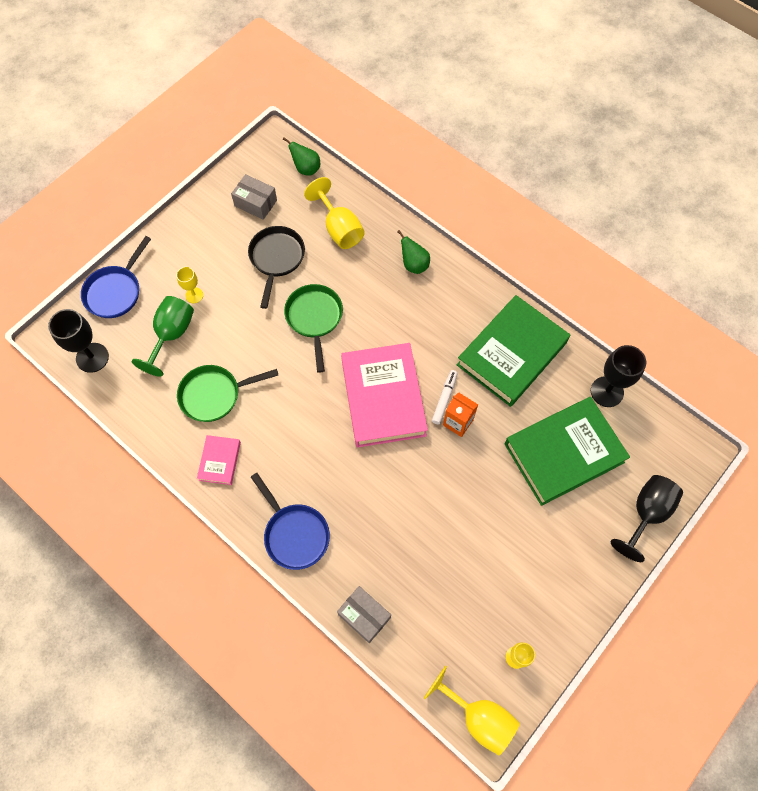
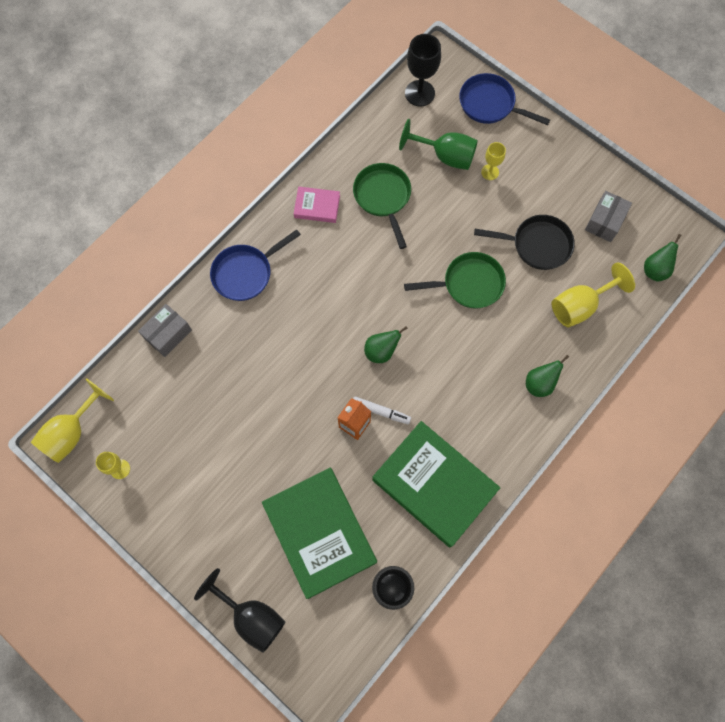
camera: 90 degrees right, 5 degrees up
(383, 398) = (381, 351): pink book -> green pear

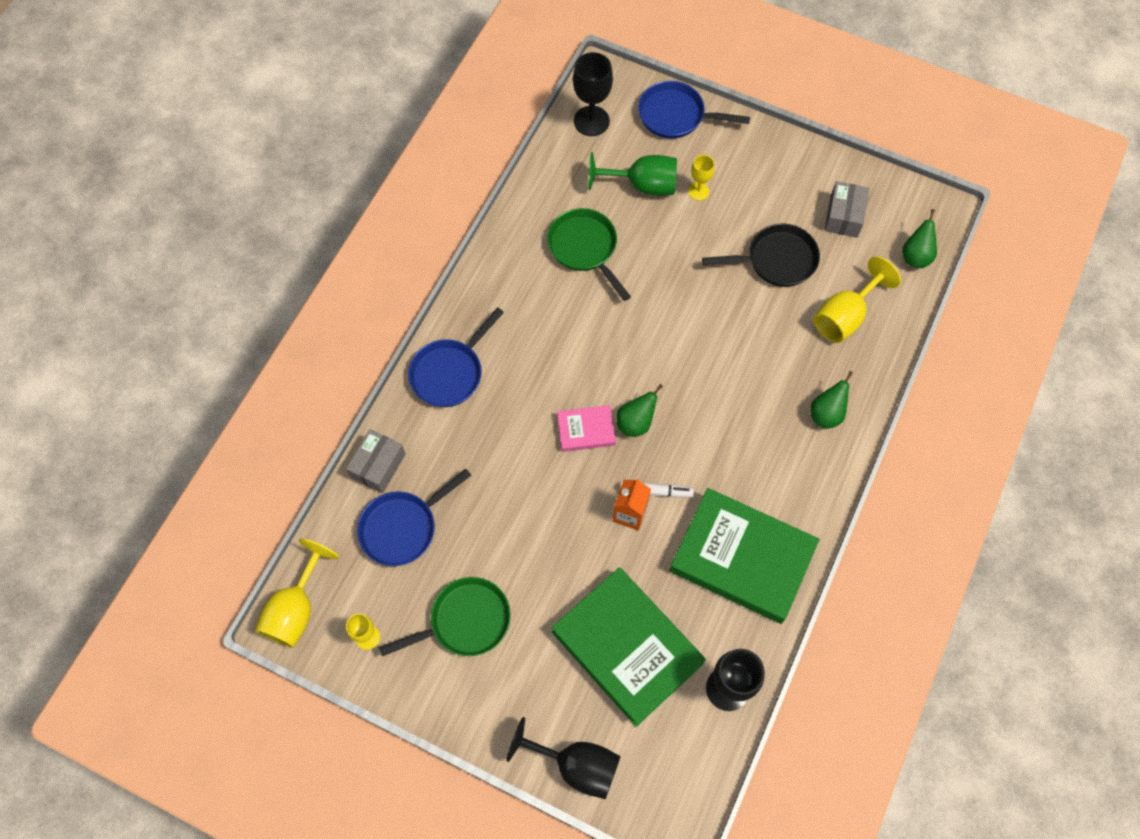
camera: 15 degrees left, 5 degrees down
(172, 388) = (403, 527): none -> blue pan
(317, 206) = (511, 276): pink book -> pink book (586, 430)
(469, 284) = (712, 322): green pan -> green pan (465, 621)

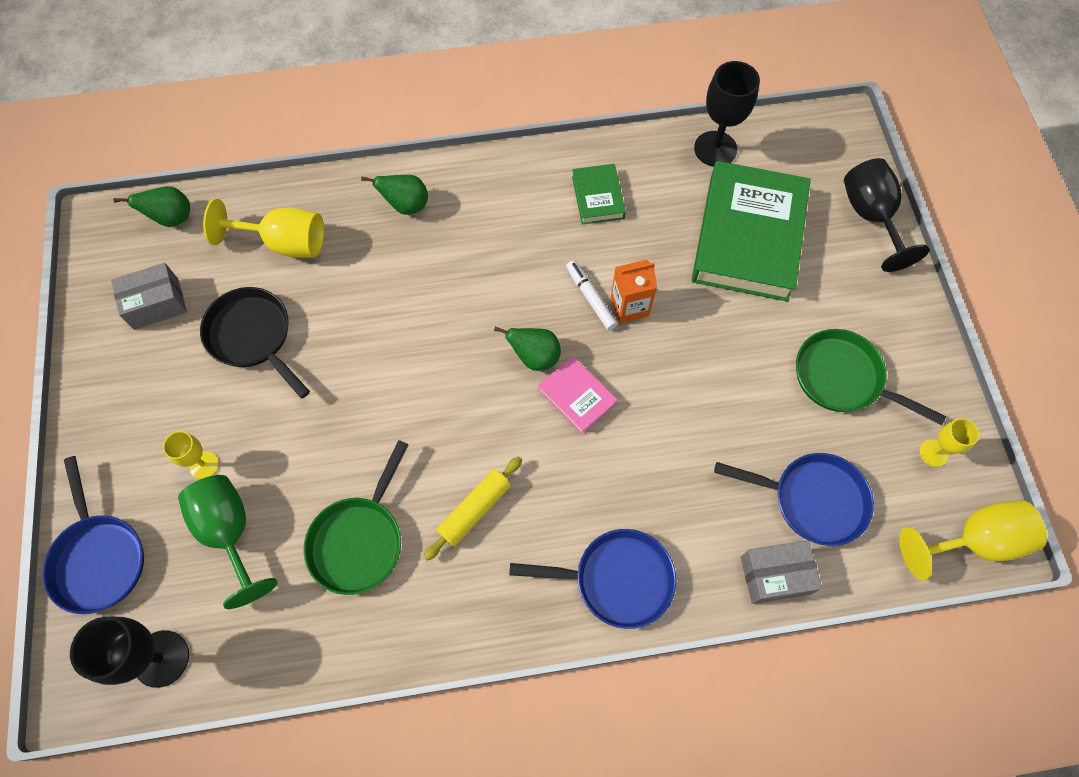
camera: 125 degrees left, 0 degrees up
(555, 321) = (474, 510): none -> yellow rolling pin
(742, 558) = (597, 197): green book -> green book, size x0.46

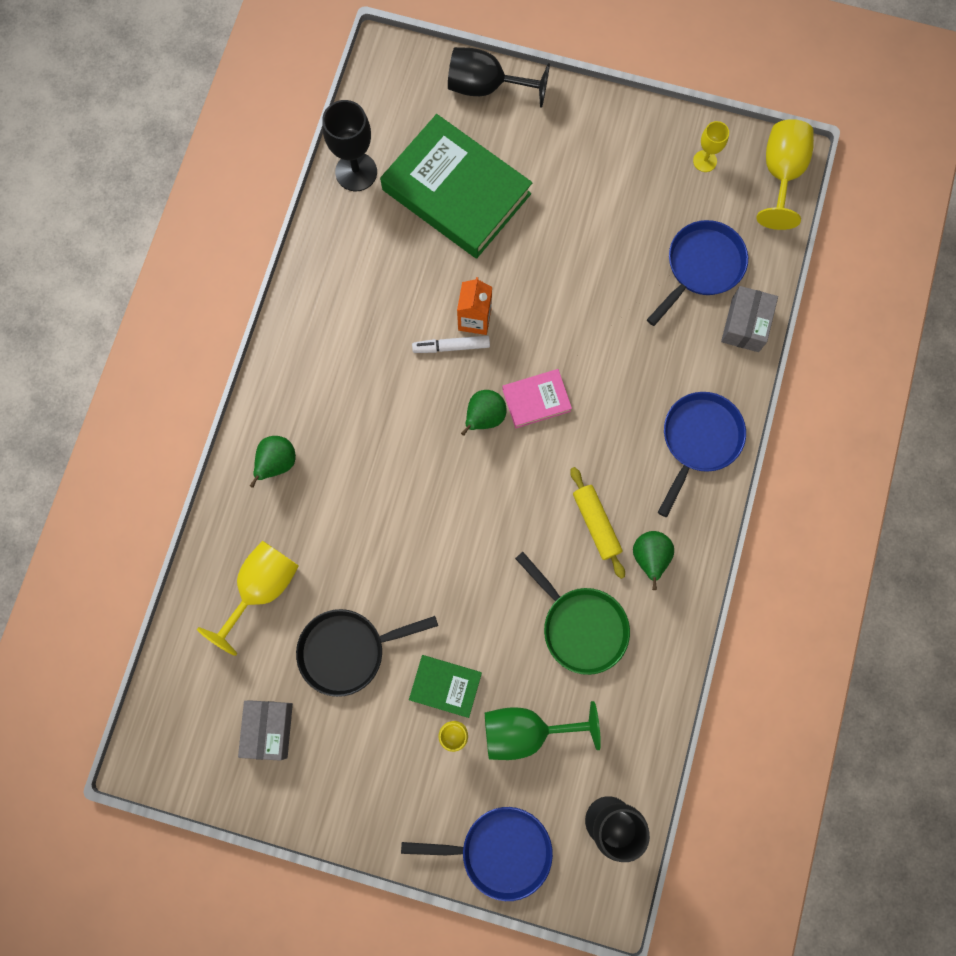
camera: 65 degrees left, 10 degrees up
(172, 218) = (178, 686): green pear -> green pear (649, 557)
(597, 197) = (354, 293): green book -> green book (445, 686)
(843, 378) = (616, 190): green pan -> none

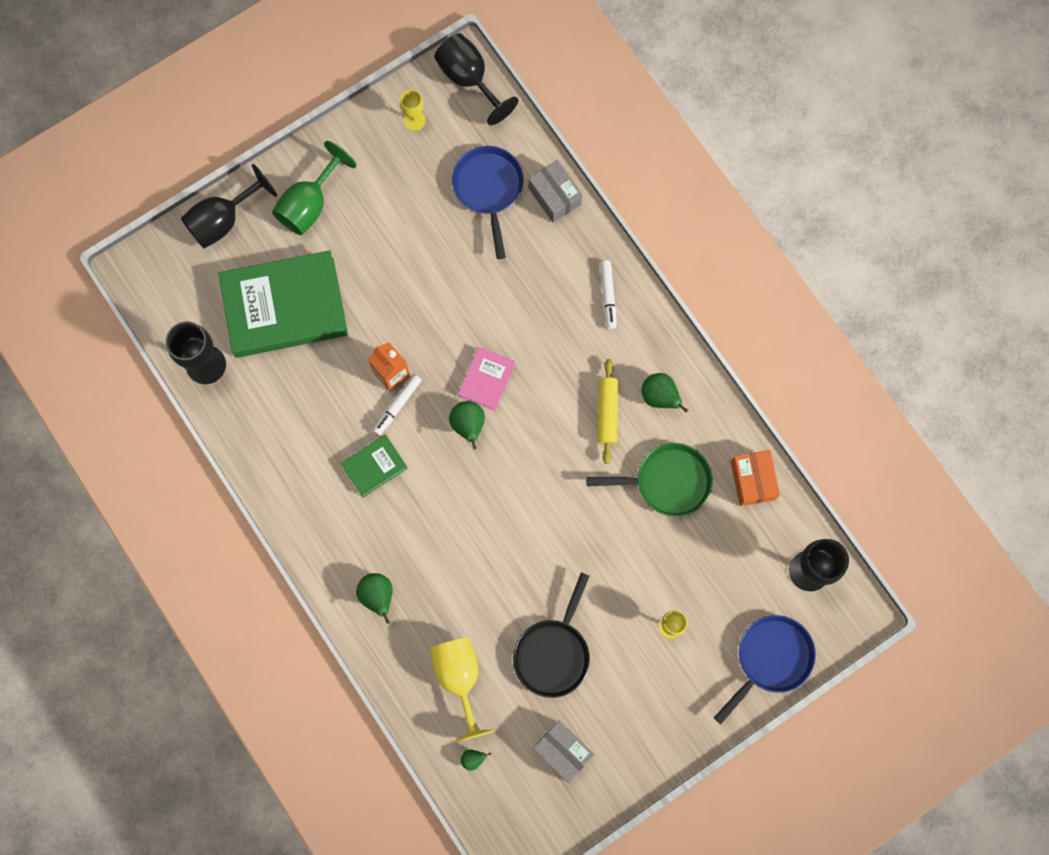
camera: 50 degrees left, 0 degrees up
(202, 657) = (473, 759): none -> green pear
(445, 686) = (633, 606): green book -> green book (374, 466)
(526, 731) = (707, 576): green goblet -> green goblet (309, 204)
(596, 524) = (607, 413): yellow rolling pin -> yellow rolling pin turned 75 degrees clockwise
(646, 701) = (752, 480): none -> orange box
(699, 440) = (608, 296): blue pan -> white marker
(781, 174) = (469, 79): yellow goblet -> black goblet

